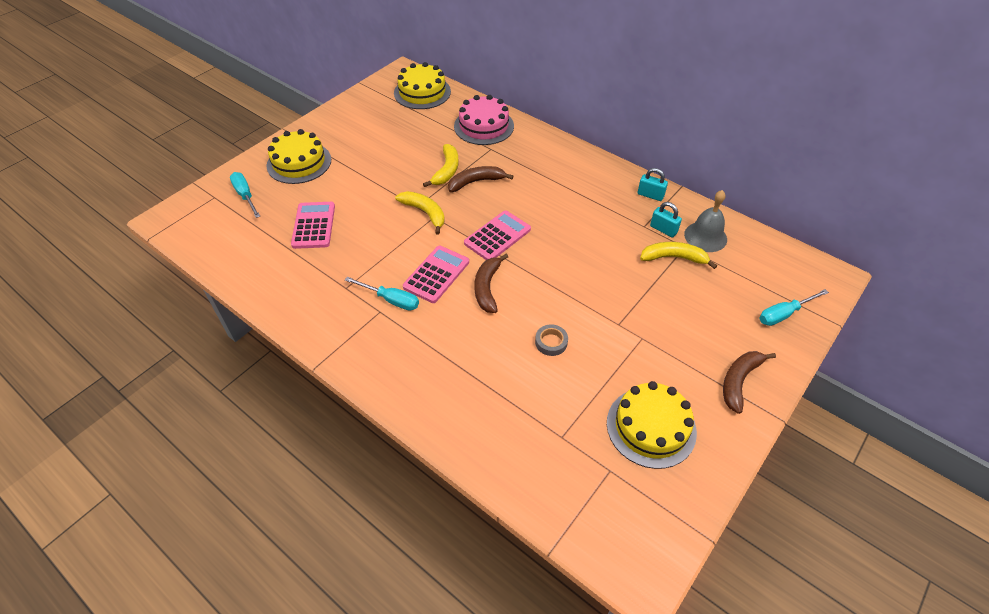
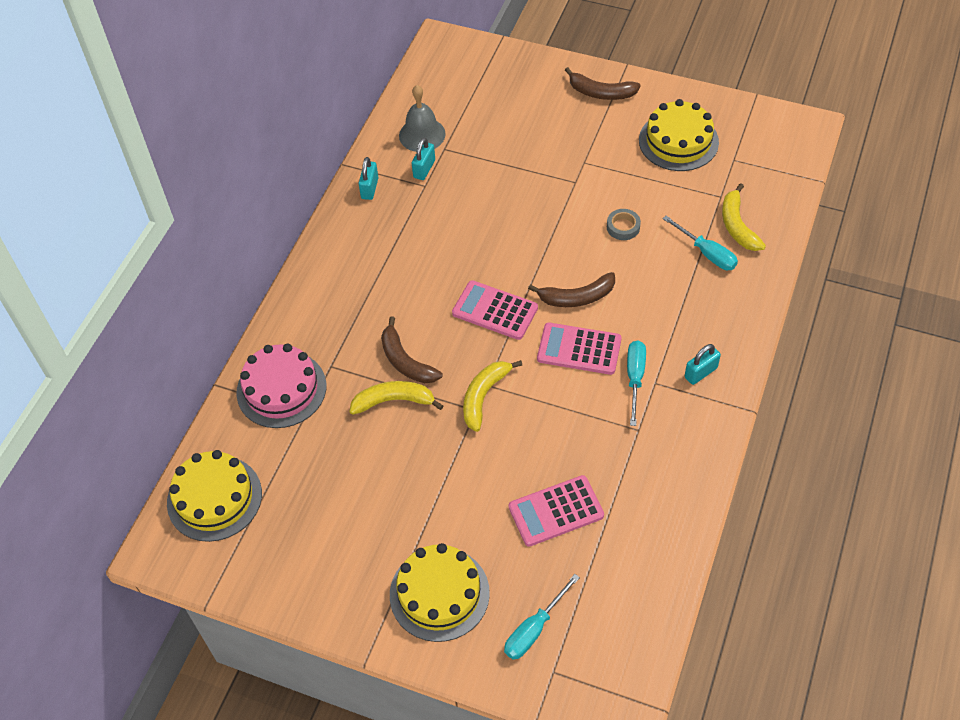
camera: 105 degrees left, 5 degrees up
(371, 344) = (700, 372): none -> turquoise padlock
(673, 258) = (465, 155): yellow banana -> yellow banana (737, 226)
(784, 314) = (507, 70): turquoise screwdriver -> turquoise screwdriver (707, 253)

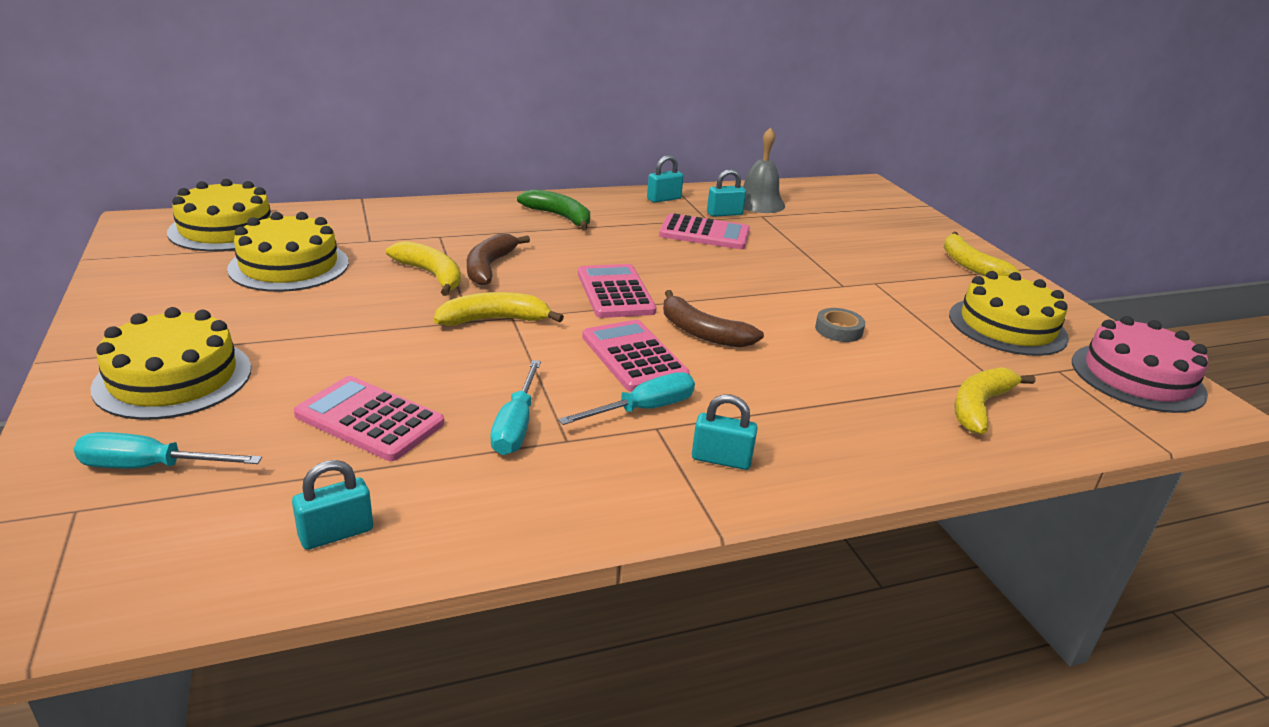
camera: 45 degrees right, 25 degrees down
(281, 389) = (386, 223): pink cake -> pink cake (1137, 377)
(315, 479) = (289, 266): none -> yellow cake
(352, 273) = (559, 217): none -> green banana
(447, 204) = (704, 233): none -> pink calculator
(601, 93) = (970, 265): brown banana -> yellow banana
(648, 565) = (336, 533): none -> turquoise padlock
(707, 253) = (902, 398): turquoise screwdriver -> turquoise screwdriver (516, 425)

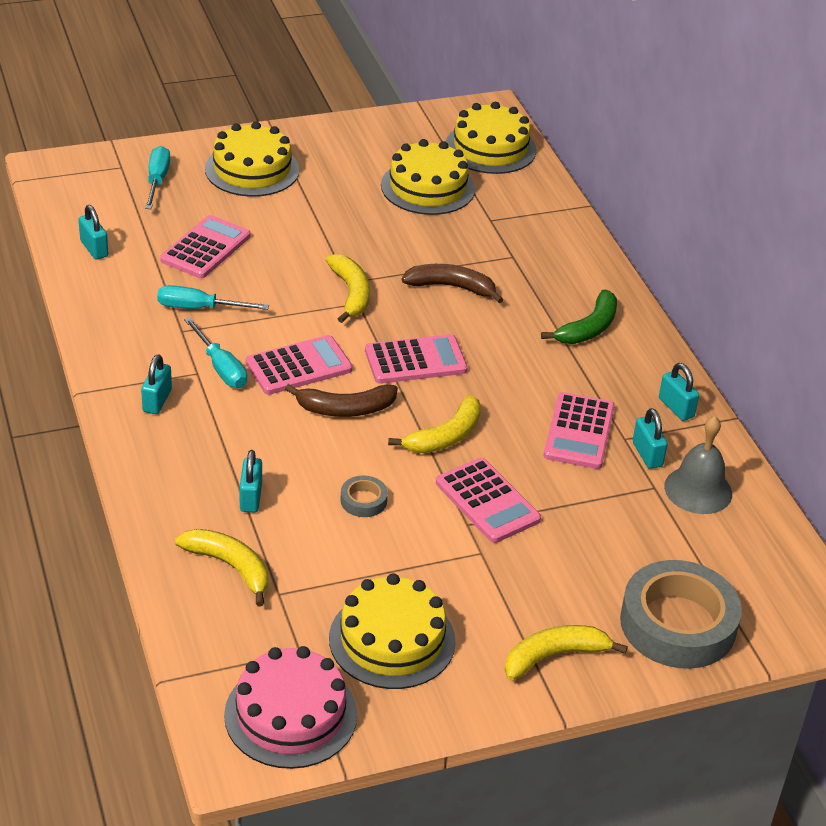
camera: 90 degrees right, 10 degrees up
(431, 275) = (427, 257): yellow banana -> yellow banana (445, 436)
(702, 332) = (345, 409): brown banana -> brown banana turned 135 degrees counterclockwise
(810, 275) = (487, 501): none -> pink calculator
(867, 392) = (251, 497): none -> turquoise padlock
(904, 224) = (678, 624): none -> grey tape

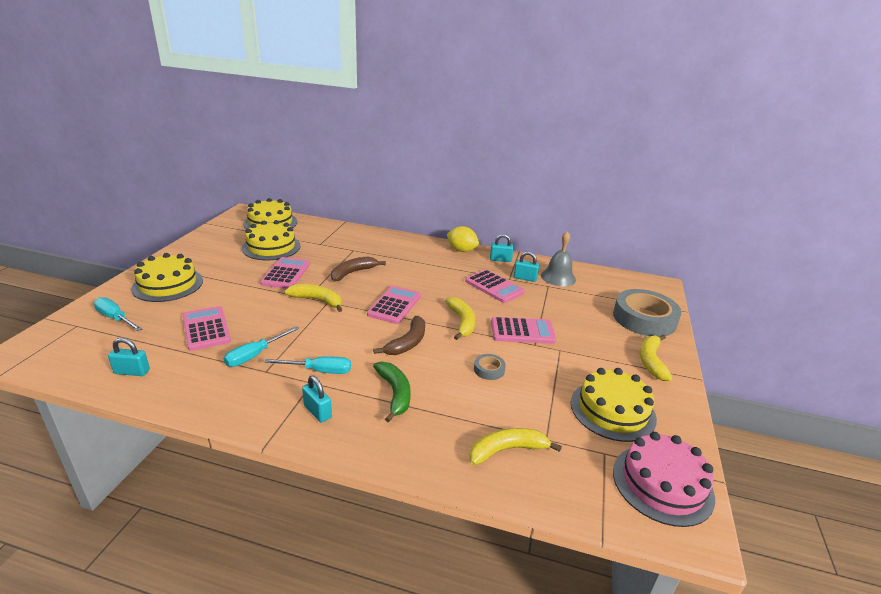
camera: 55 degrees left, 10 degrees down
(251, 497) = (449, 411): turquoise padlock -> none
(299, 366) = (354, 342): pink calculator -> pink calculator (286, 274)
(589, 328) = (426, 255): green banana -> green banana (395, 393)
(653, 356) = (461, 250): none -> yellow lemon

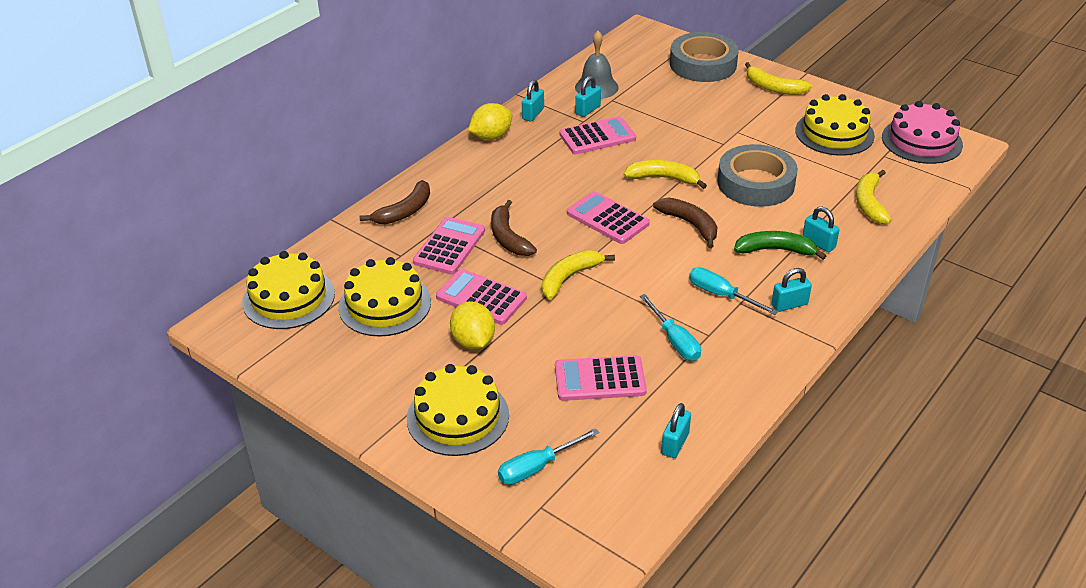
camera: 65 degrees left, 10 degrees up
(241, 278) = (473, 341): none -> yellow lemon
(319, 371) = (721, 295): turquoise screwdriver -> turquoise screwdriver turned 75 degrees counterclockwise
(363, 238) = (404, 211): none -> brown banana
(418, 420) = (818, 243): none -> turquoise padlock
(489, 369) = (756, 183): grey tape -> grey tape, size x2.34
(522, 331) = (697, 144): pink calculator -> pink calculator (449, 246)

